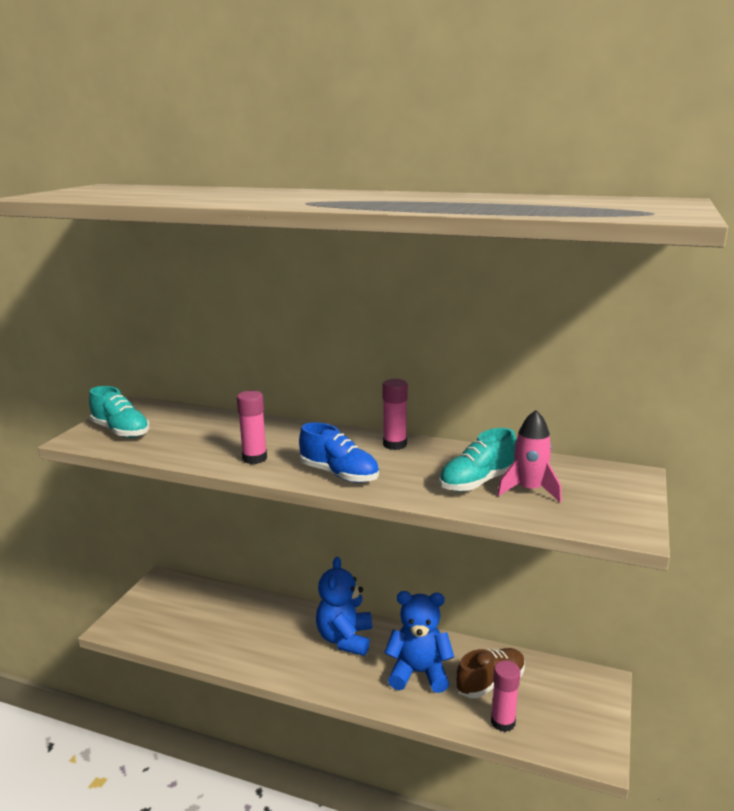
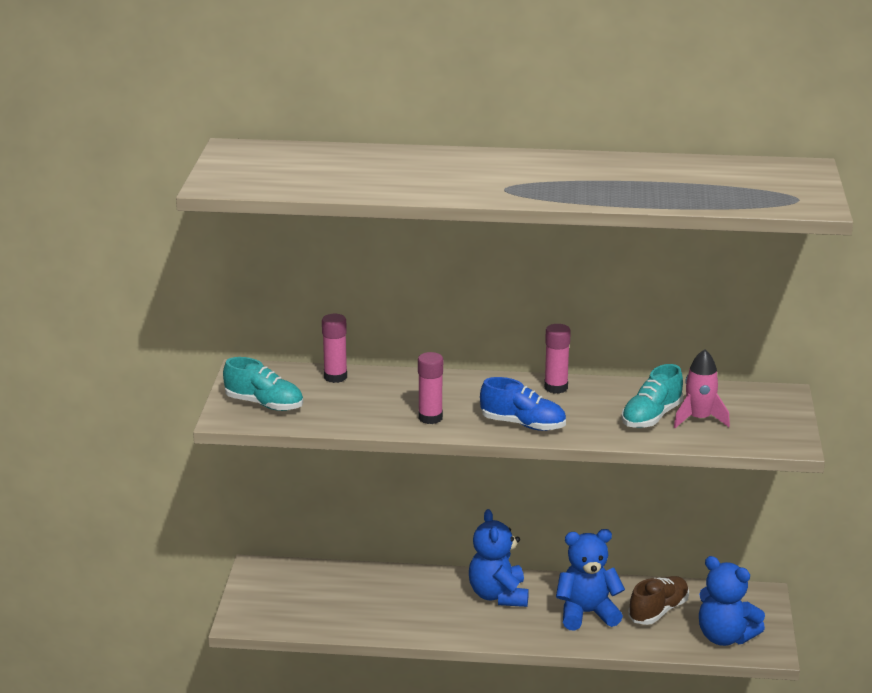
camera: 15 degrees left, 5 degrees up
(503, 722) = (680, 640): pink glue stick -> pink glue stick (335, 377)
(551, 727) = (725, 637): none -> blue teddy bear

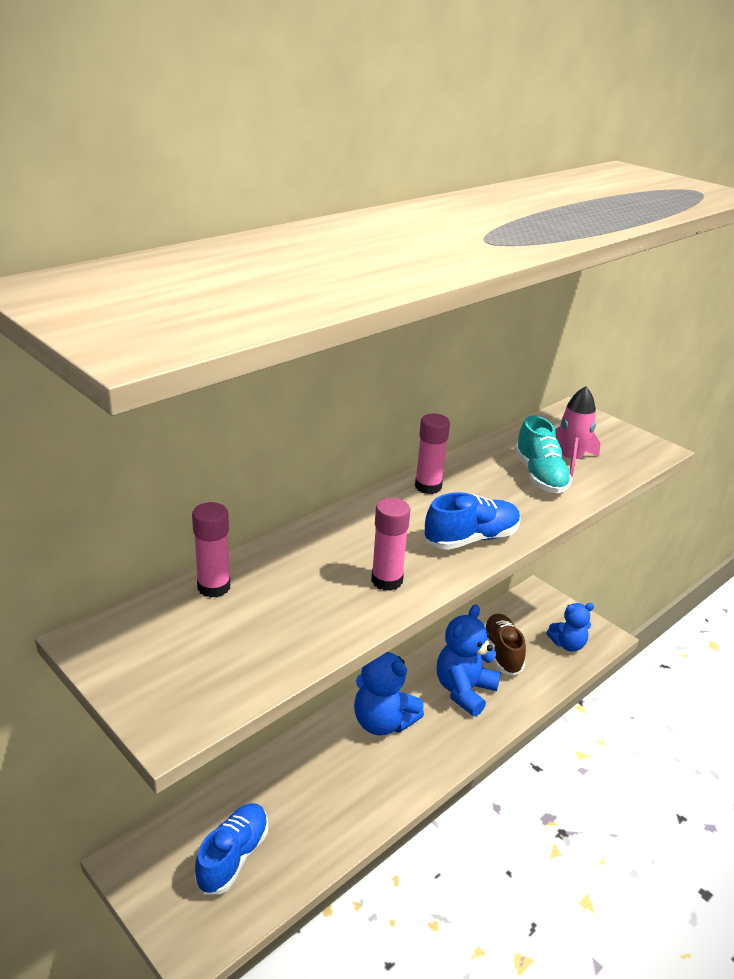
camera: 50 degrees left, 5 degrees up
(264, 404) = (188, 673): turquoise shoe -> none
(311, 600) = (233, 857): none -> blue shoe
(725, 637) = (567, 644): blue teddy bear -> blue teddy bear, size x0.65

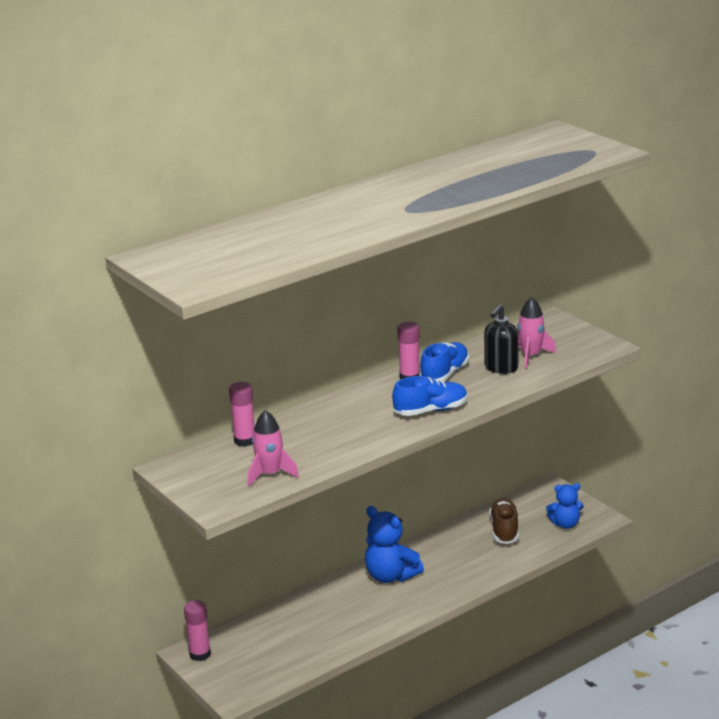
camera: 10 degrees right, 5 degrees down
(233, 857) = (265, 651): blue shoe -> blue shoe (444, 374)
(258, 653) = (270, 474): none -> pink rocket
(387, 580) = (362, 436): pink glue stick -> pink glue stick (200, 654)
(464, 690) = (463, 556): blue teddy bear -> none
(540, 476) = (501, 368): turquoise shoe -> black soap dispenser

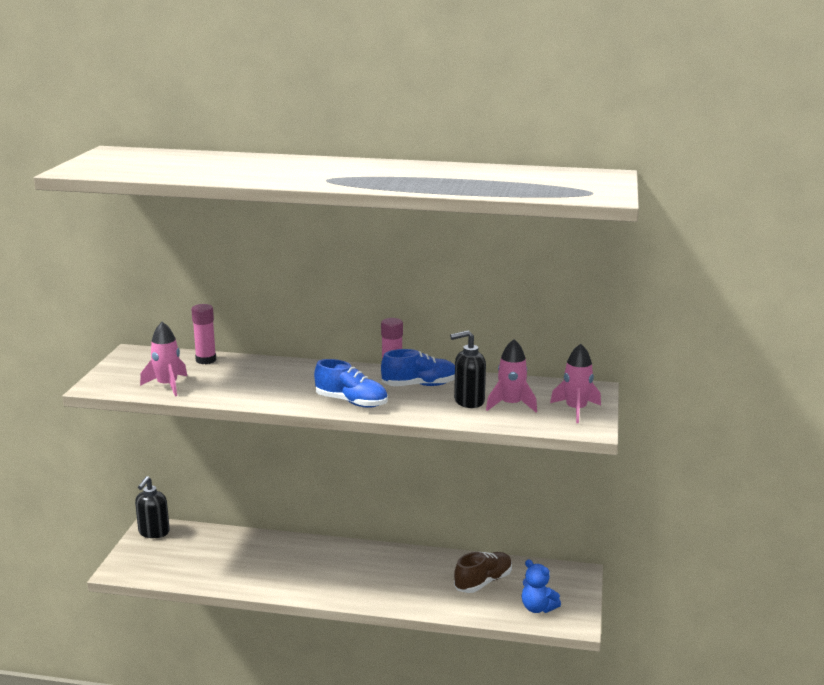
camera: 45 degrees right, 5 degrees down
(200, 654) = (153, 532): pink glue stick -> black soap dispenser
(390, 576) = (347, 561): blue teddy bear -> none
(574, 338) = (576, 410): none -> pink rocket

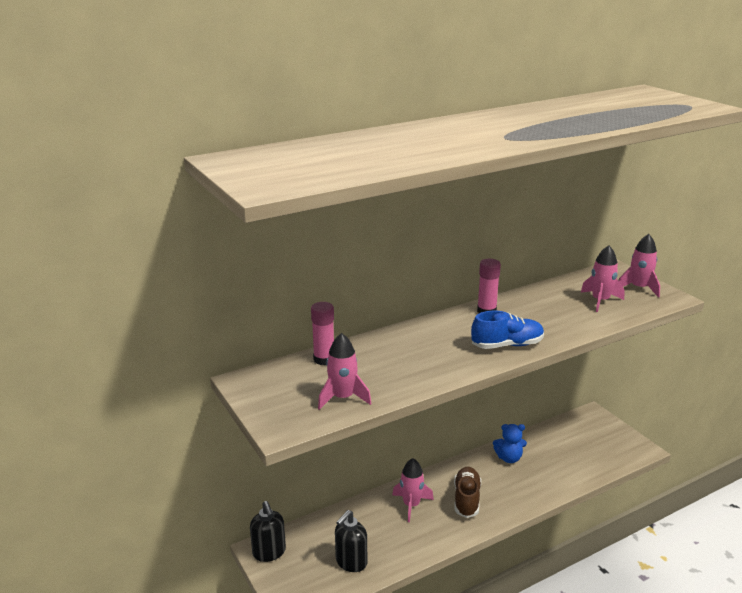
camera: 40 degrees left, 5 degrees up
(295, 556) = (411, 505): none -> pink rocket
(420, 385) = (519, 311): blue shoe -> none
(468, 401) = (573, 309): black soap dispenser -> black soap dispenser (351, 562)
(483, 582) = (555, 452): brown shoe -> brown shoe (466, 499)
(537, 608) = (609, 452): blue teddy bear -> blue teddy bear (509, 458)

